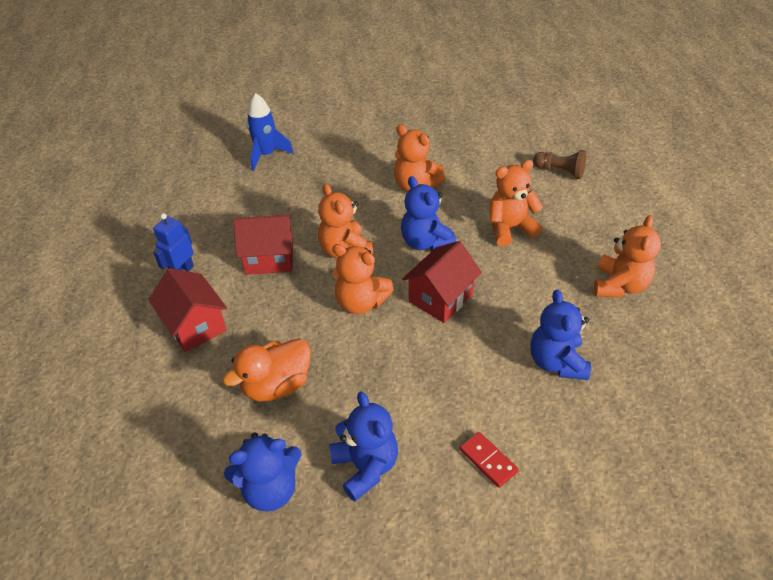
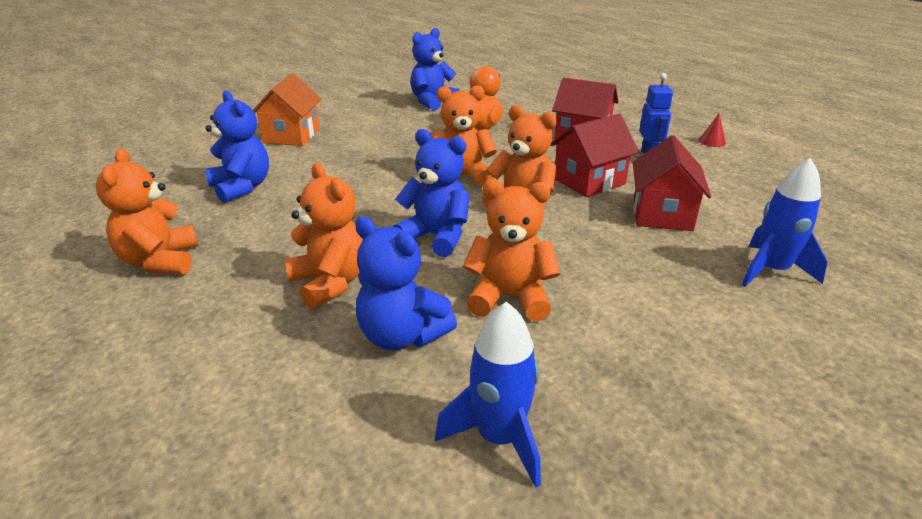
camera: 150 degrees right, 15 degrees down
(105, 269) = (712, 141): none -> red cone
(365, 466) = (379, 118): blue teddy bear -> blue teddy bear (402, 336)
(440, 298) = (383, 198): red house -> red house (662, 214)
(468, 134) = (499, 438): none -> blue rocket
(488, 460) = (291, 136): red domino -> orange house
(510, 228) = (330, 283): orange teddy bear -> orange teddy bear turned 75 degrees counterclockwise
(560, 171) = (260, 412): brown pawn -> none

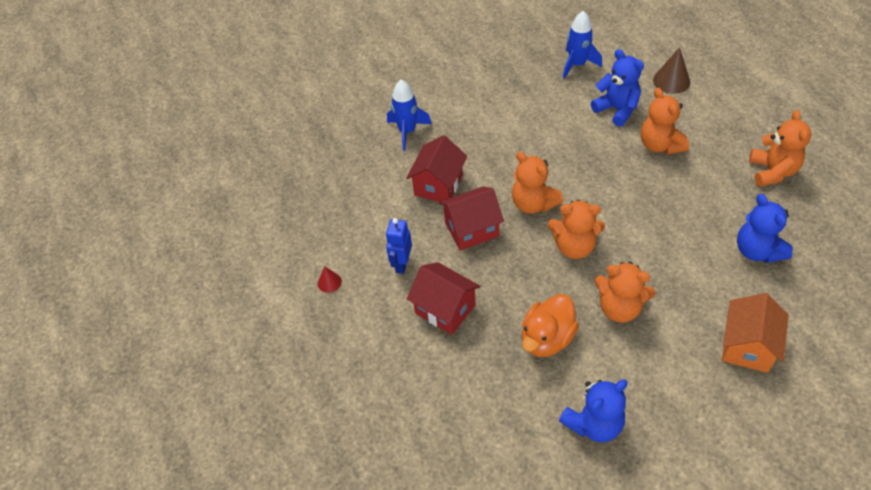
camera: 165 degrees left, 20 degrees up
(266, 412) = (671, 81): none -> brown cone
(436, 237) = (597, 177): blue teddy bear -> none
(510, 298) = (559, 126): orange teddy bear -> orange teddy bear (619, 308)

